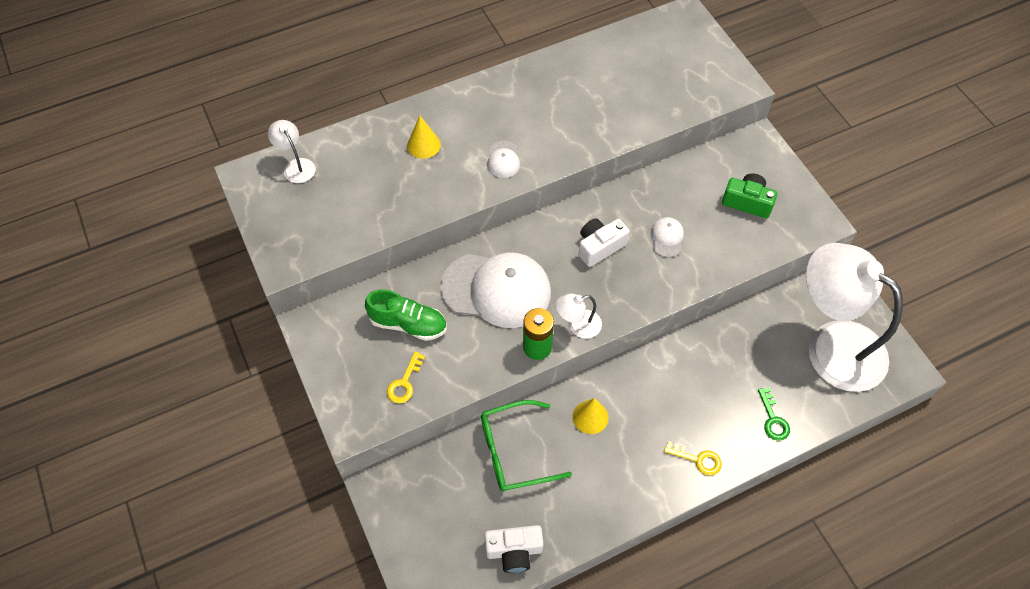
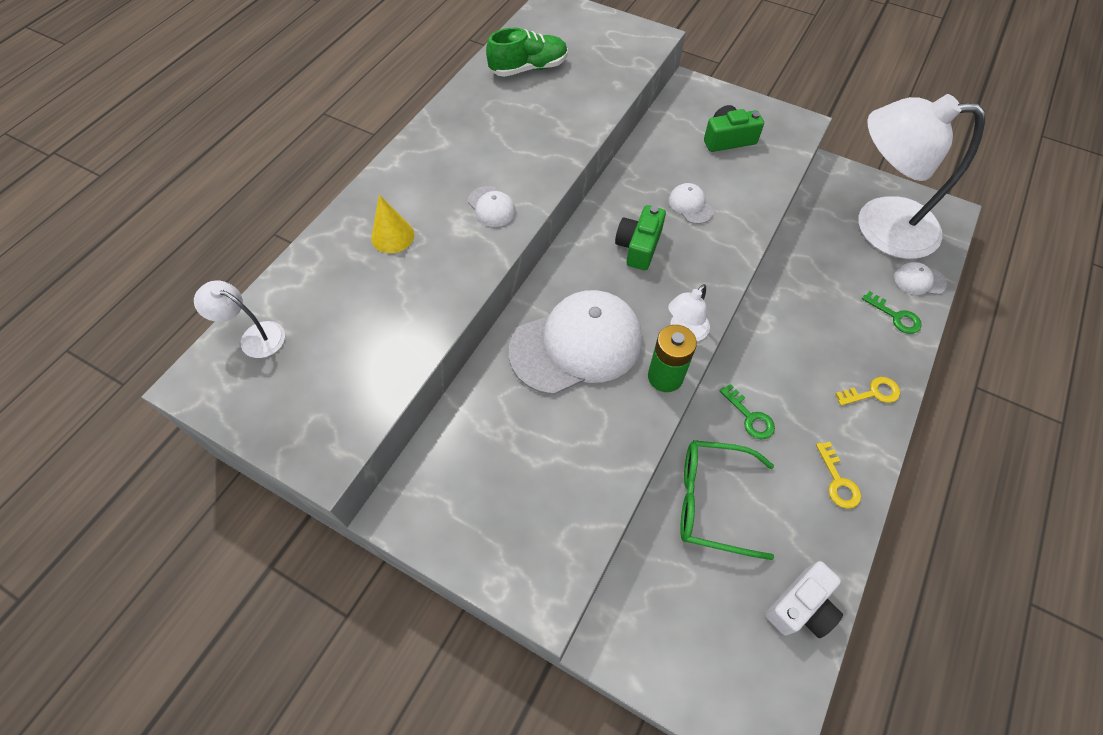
camera: 35 degrees left, 0 degrees up
(405, 382) = (562, 504): yellow key -> yellow key (838, 481)
(408, 324) = (513, 437): green shoe -> green shoe (528, 68)
(514, 452) = (712, 501): green glasses -> green glasses turned 60 degrees clockwise
(590, 417) = (750, 417): yellow cone -> green key
(599, 247) = (638, 246): white camera -> green camera
(822, 405) = (919, 280): none -> white cap

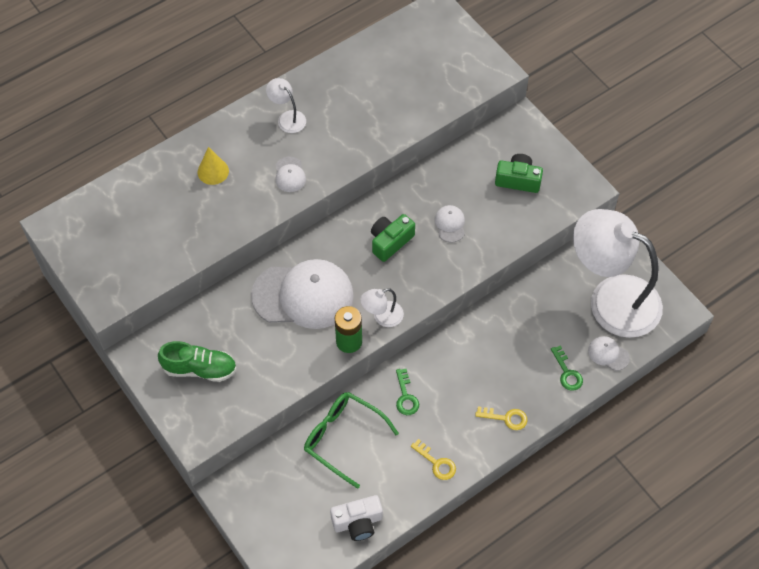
camera: 25 degrees right, 0 degrees up
(254, 336) = (97, 209): white lamp -> white lamp (287, 118)
(528, 68) = (381, 66): green shoe -> green shoe (200, 369)
(838, 481) = (436, 463): yellow key -> yellow key turned 60 degrees counterclockwise

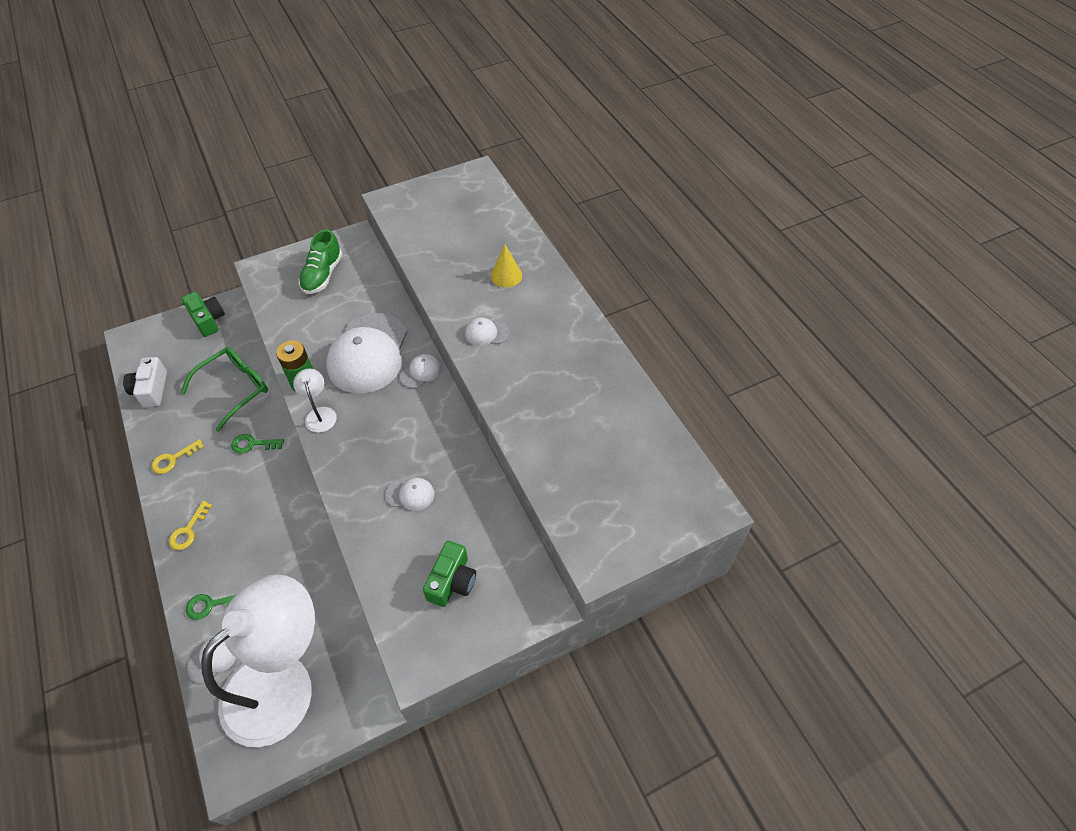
camera: 100 degrees right, 5 degrees down
(287, 118) = (561, 338): white lamp -> none
(319, 245) = (420, 372): none -> white cap
(390, 241) = (406, 433): green camera -> green camera (208, 320)

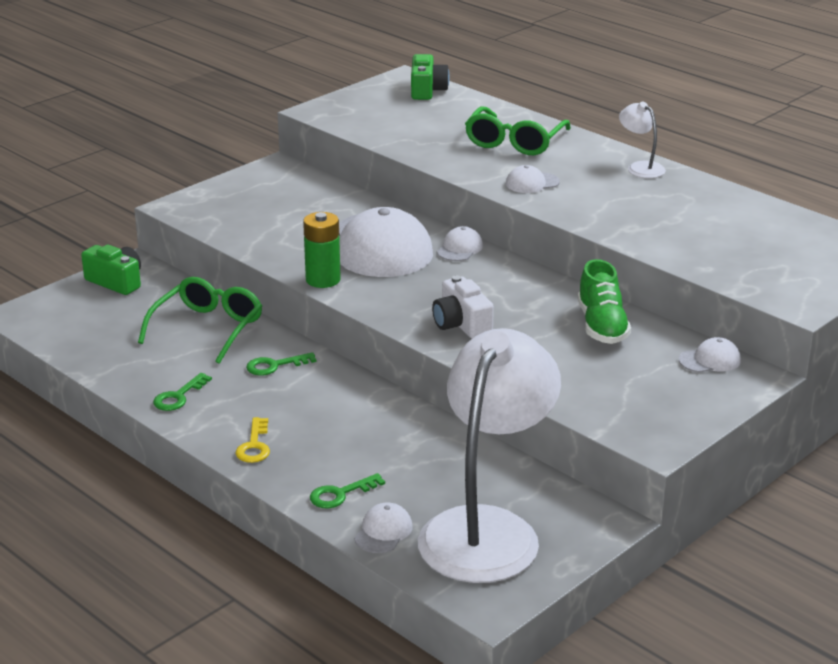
camera: 20 degrees left, 25 degrees down
(151, 389) = (92, 349): white camera -> white camera (461, 324)
(173, 459) = (178, 396): yellow key -> green key
(320, 414) = (366, 298): white lamp -> white lamp (640, 167)
(323, 275) = (265, 199): green shoe -> green shoe (602, 326)
(410, 494) = (533, 333): white cap -> white cap (710, 360)
(452, 581) = (639, 381): green camera -> green camera (427, 90)
(506, 275) = (514, 142): yellow cone -> green glasses

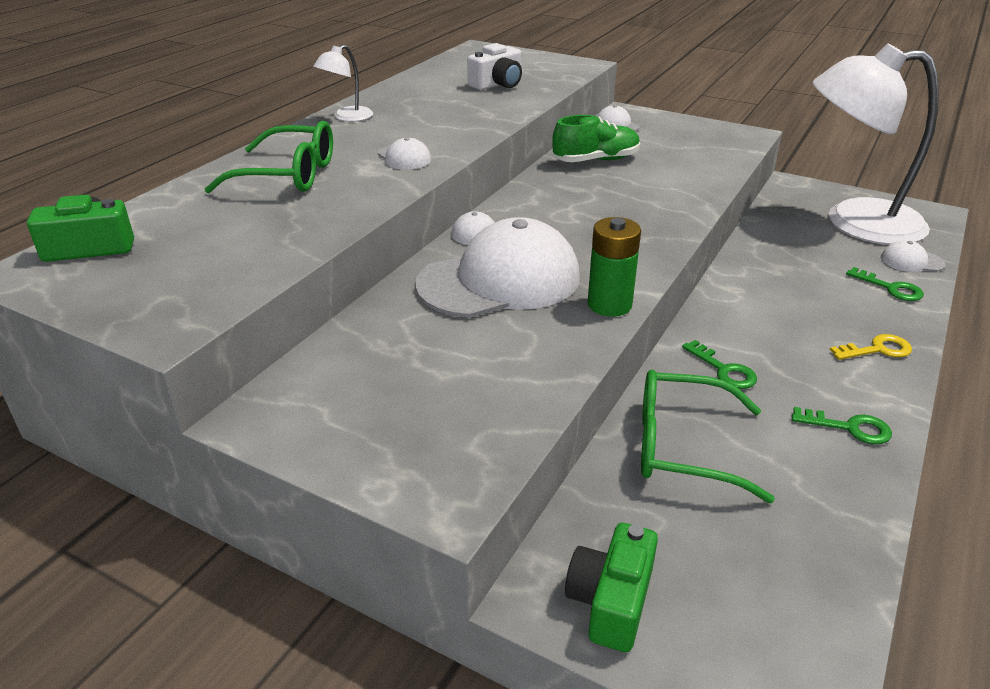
camera: 105 degrees left, 5 degrees up
(461, 324) = (643, 215): white camera -> white camera (497, 84)

